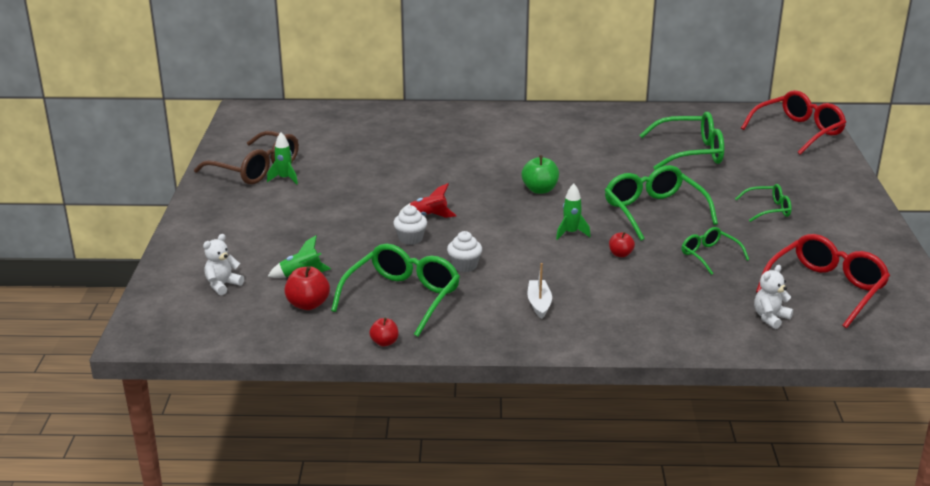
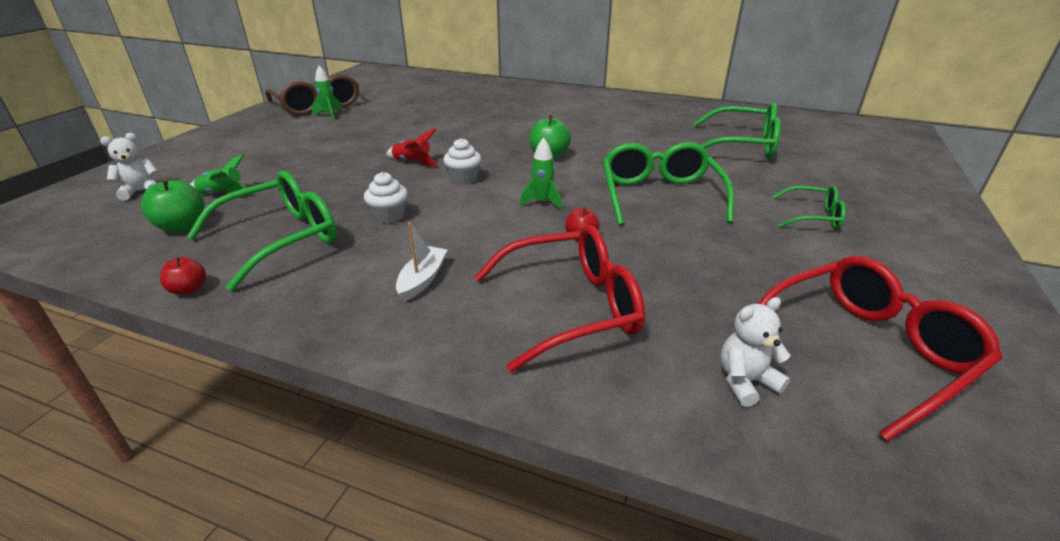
camera: 20 degrees right, 5 degrees up
(308, 304) = (182, 226): red apple -> green apple
(410, 239) = (369, 180): white cupcake -> white cupcake (463, 178)
(709, 256) = (699, 260): green glasses -> none
(798, 132) = (883, 143): red glasses -> red glasses (570, 307)

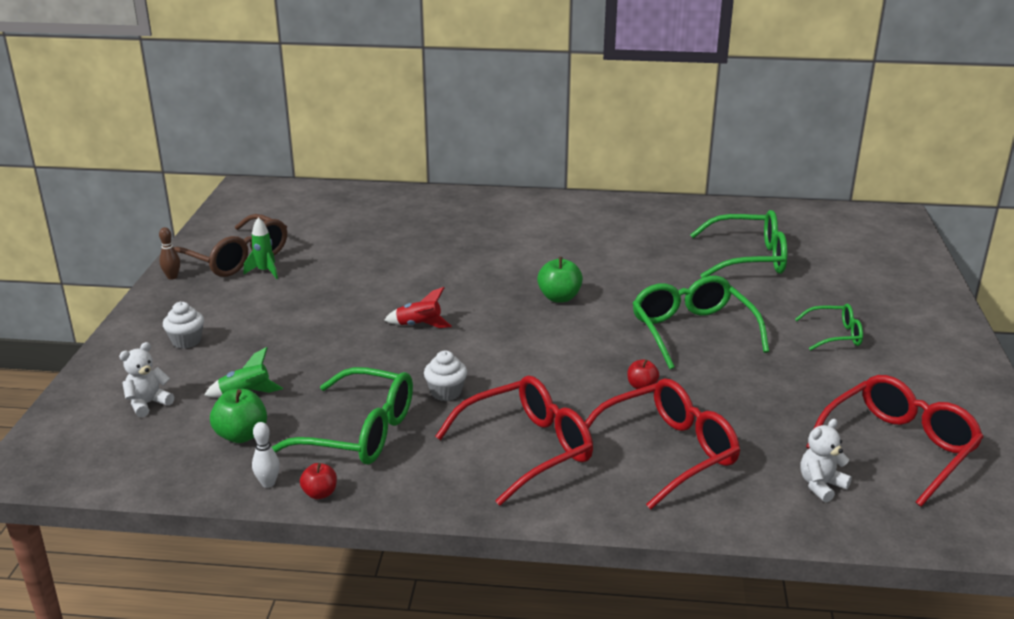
camera: 15 degrees left, 5 degrees down
(155, 271) = (268, 483): none -> white bowling pin
(261, 112) = (172, 277): none -> brown bowling pin
(281, 239) = (358, 432): green glasses -> green glasses turned 75 degrees clockwise
(422, 279) = (526, 449): white boat -> red glasses
(463, 178) = (489, 338): white cupcake -> white cupcake (186, 341)
(542, 202) = (585, 355): green rocket -> none

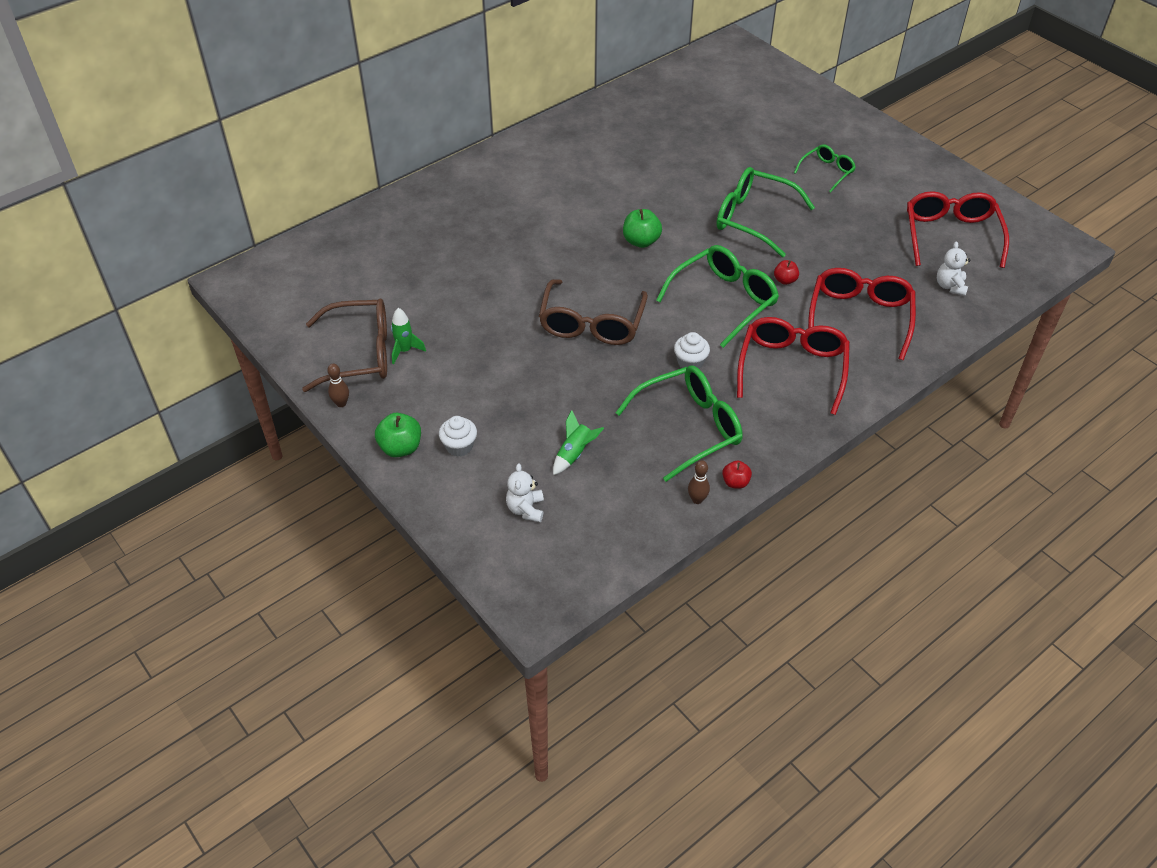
camera: 45 degrees left, 20 degrees up
(241, 435) = (626, 483): green apple -> green apple (400, 448)
(268, 483) = (697, 499): white bowling pin -> brown bowling pin
(419, 325) = (592, 323): red rocket -> brown glasses
(748, 258) = (702, 135): green glasses -> green glasses (723, 301)

